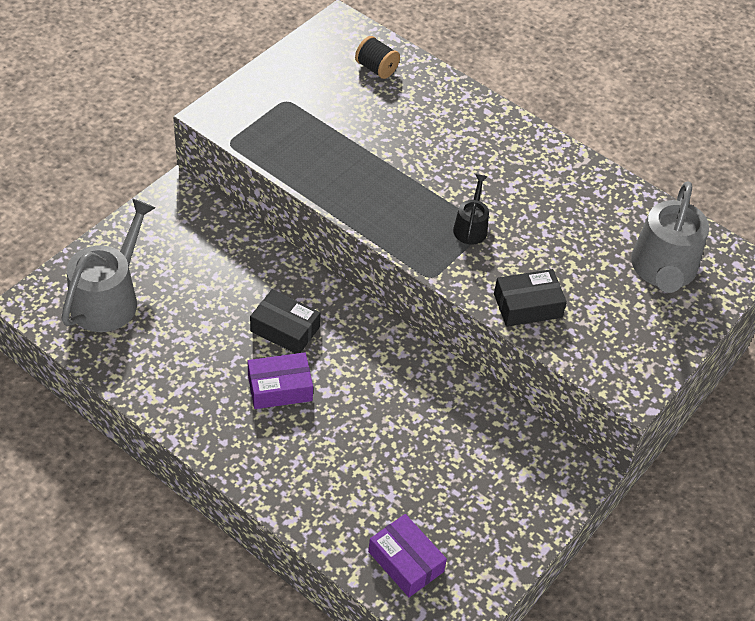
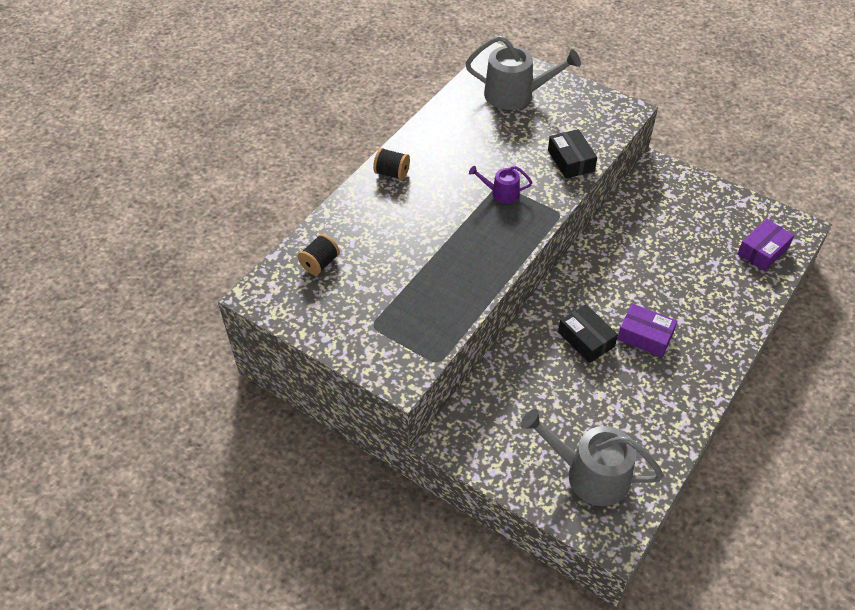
camera: 90 degrees left, 0 degrees up
(280, 388) = (645, 336): purple box -> purple box turned 45 degrees counterclockwise
(285, 329) = (586, 339): black box -> black box turned 60 degrees counterclockwise
(471, 227) = (501, 193): black watering can -> purple watering can
(512, 135) = (392, 173): none -> black spool

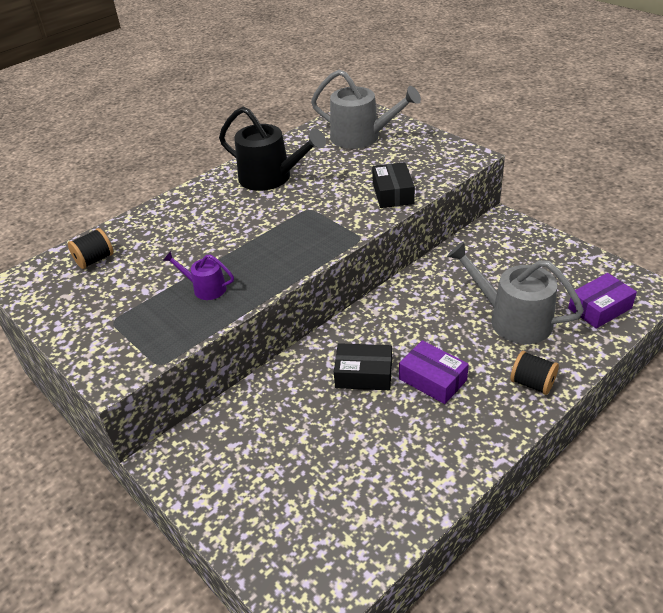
camera: 15 degrees right, 10 degrees down
(392, 173) = (208, 191): black spool -> black spool (532, 383)
(447, 152) = (271, 178): none -> black watering can
(501, 193) = (307, 215): purple watering can -> purple watering can (205, 288)
(586, 339) = (364, 374): black box -> black box turned 60 degrees counterclockwise
(590, 474) = (309, 524): grey watering can -> grey watering can (513, 319)

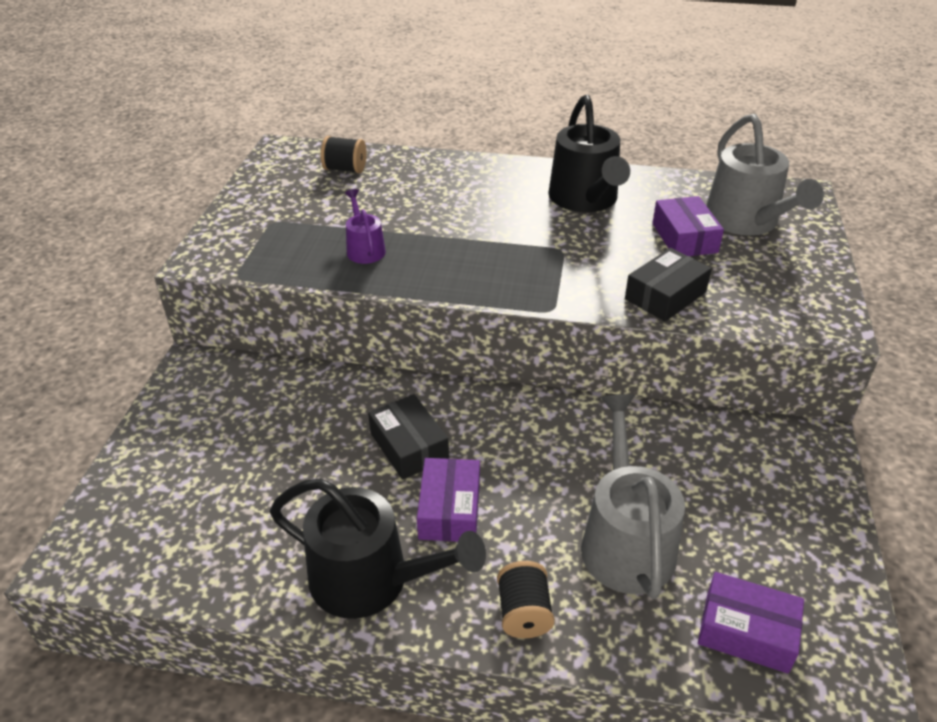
camera: 50 degrees right, 0 degrees up
(351, 163) = (684, 238): none -> purple box
(458, 440) = (370, 579): none -> black watering can

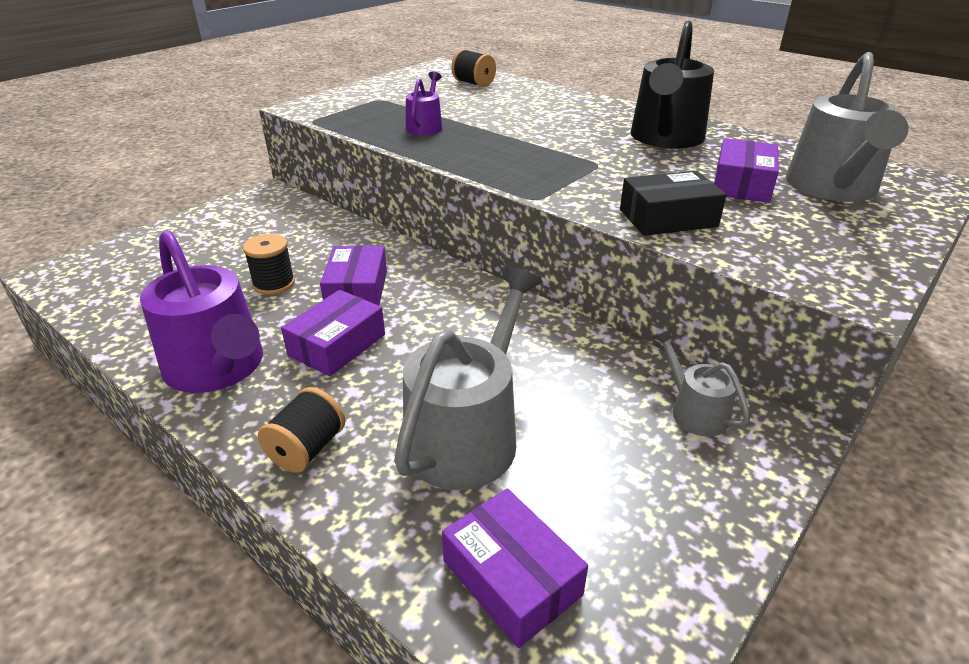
camera: 30 degrees right, 5 degrees down
(324, 472) = (274, 284): none -> black spool
(370, 579) = (218, 368): black watering can -> purple watering can
(409, 446) = (357, 290): black box -> purple box
(752, 448) = (694, 411): none -> grey watering can

